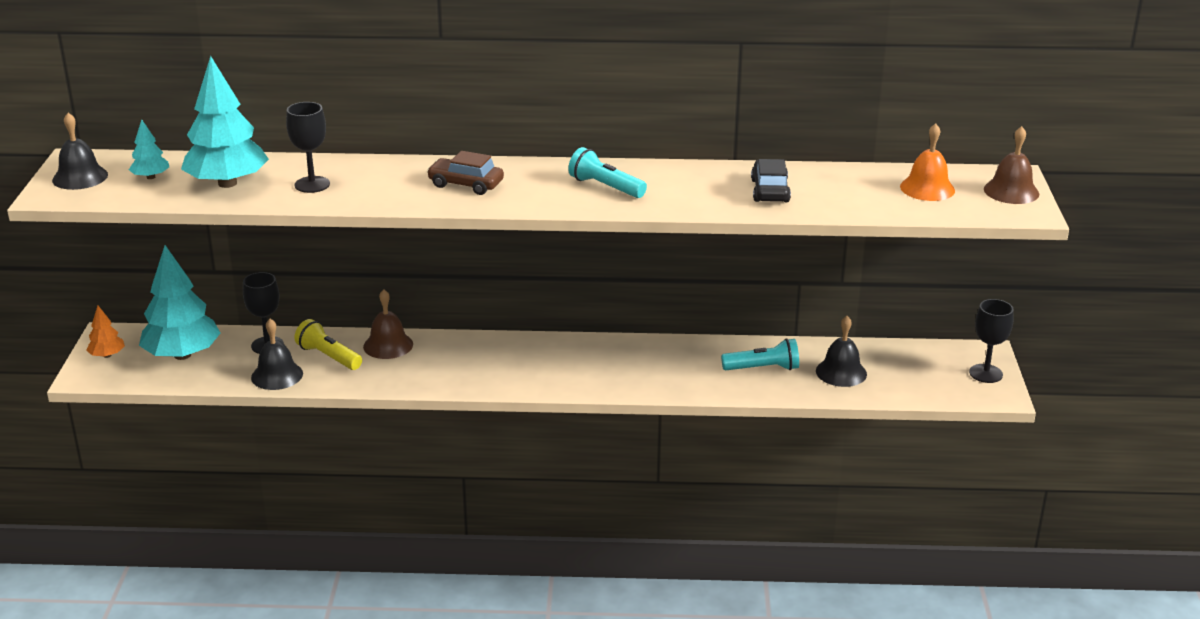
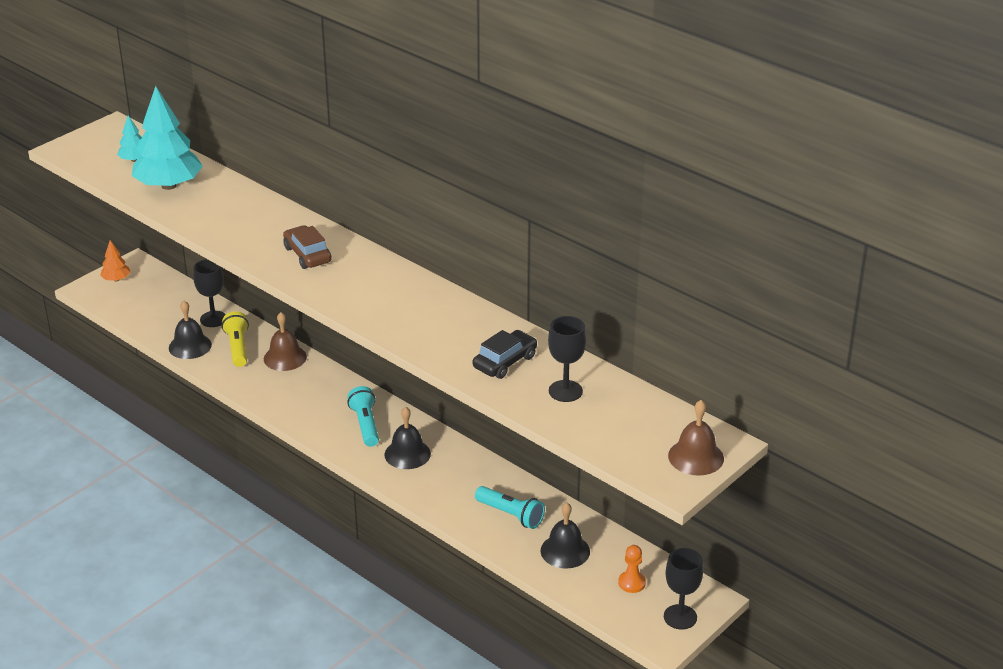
camera: 40 degrees right, 5 degrees up
(80, 177) = (97, 142): black bell -> black bell (407, 454)
(182, 355) = (156, 301): turquoise tree -> none
(312, 184) = (215, 210): black goblet -> black goblet (565, 391)
(605, 187) = (394, 301): turquoise flashlight -> turquoise flashlight (365, 425)
(920, 369) = (631, 583): none -> orange pawn
(927, 188) = (631, 420): orange bell -> none

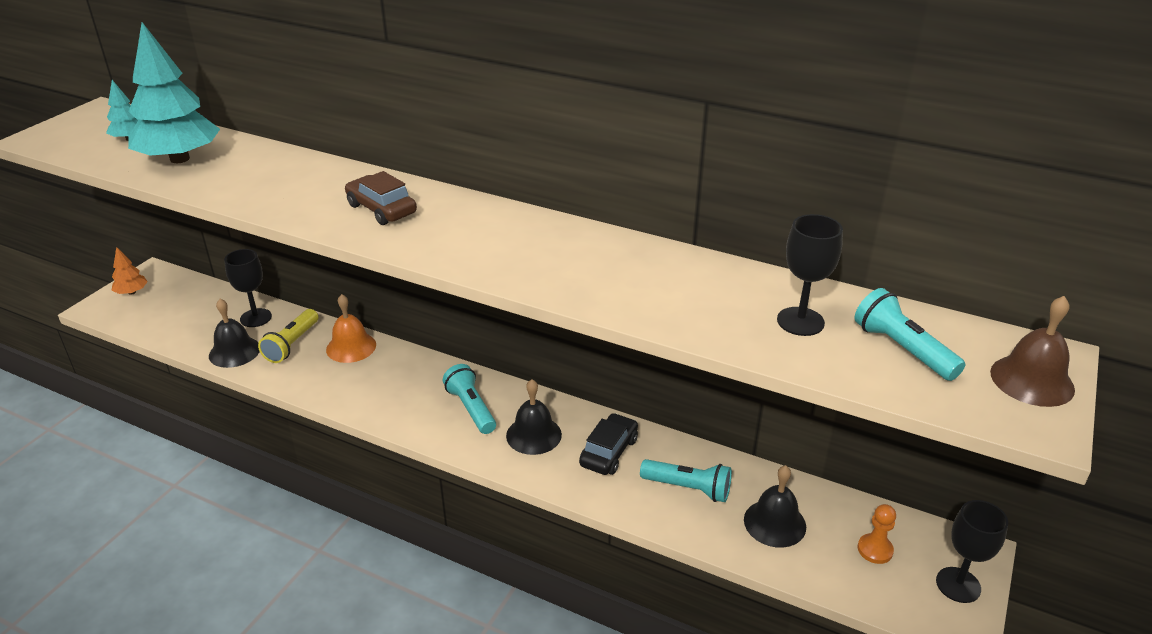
camera: 15 degrees left, 0 degrees up
(237, 347) = (292, 344): yellow flashlight -> yellow flashlight turned 135 degrees counterclockwise
(285, 357) = (351, 347): brown bell -> orange bell
(505, 362) = (699, 297): black car -> black car (609, 452)
(622, 422) = (902, 349): none -> turquoise flashlight

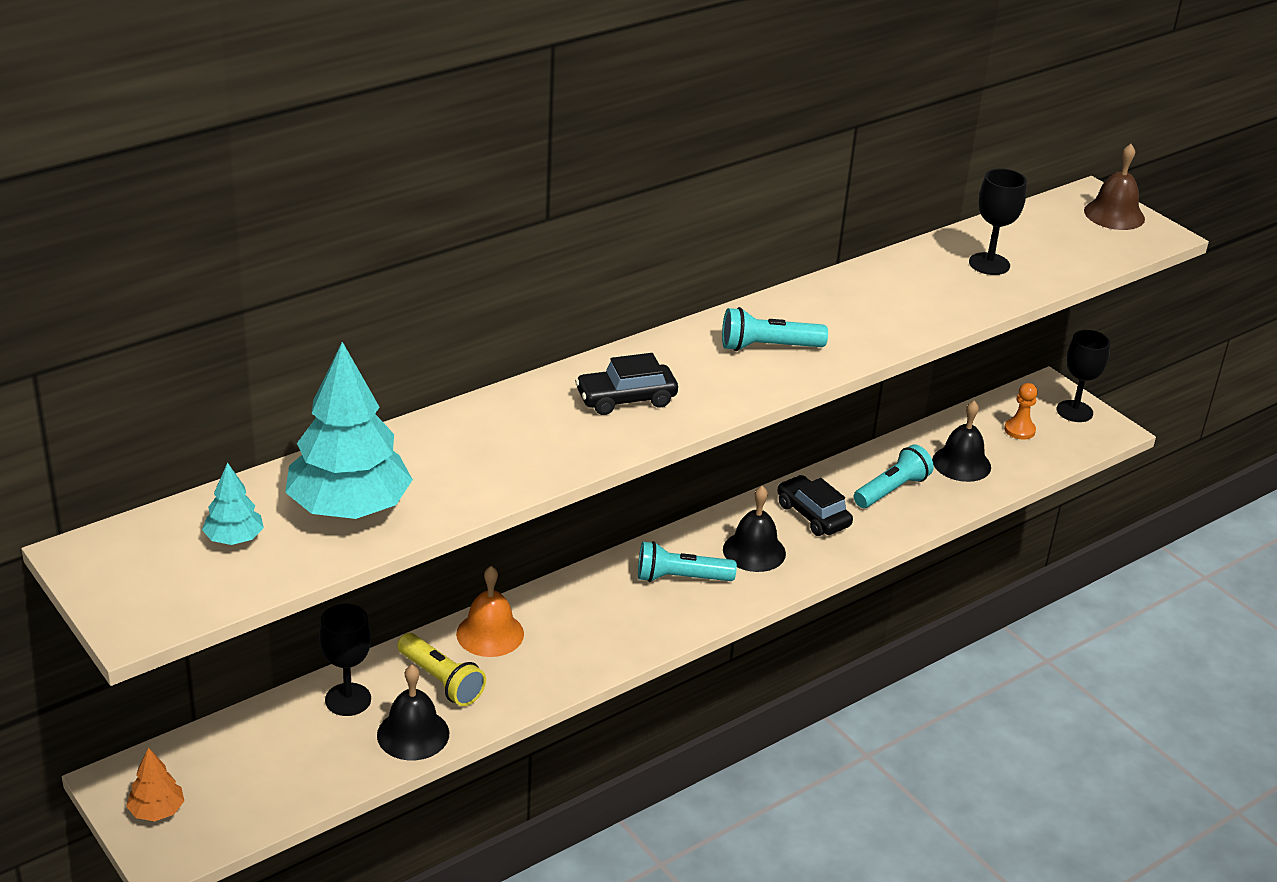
camera: 65 degrees left, 0 degrees up
(381, 209) = (626, 399): brown car -> black car
(902, 349) = (1050, 242): turquoise flashlight -> turquoise flashlight (768, 347)

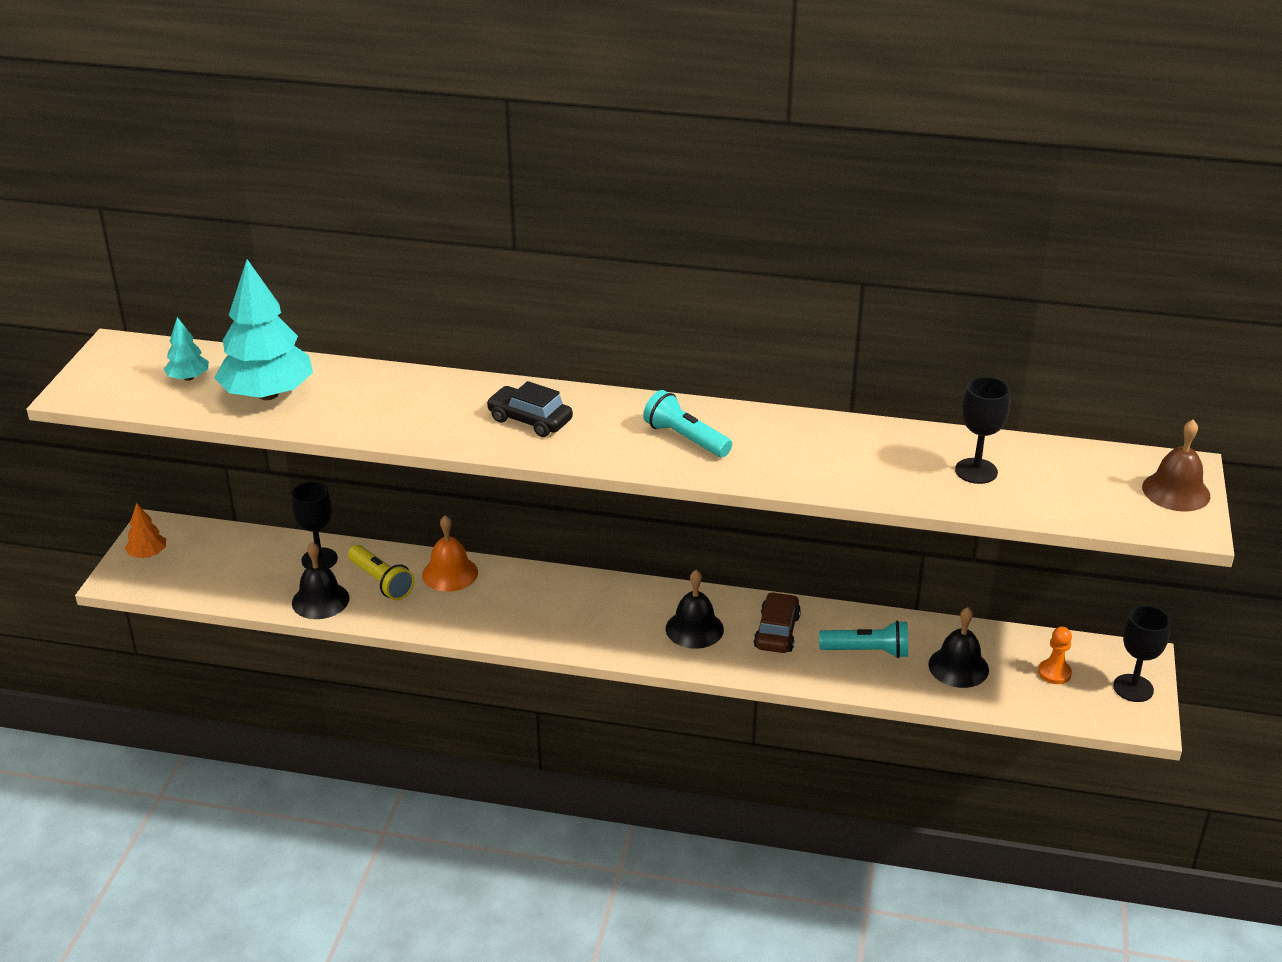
camera: 50 degrees right, 0 degrees up
(441, 680) = (381, 582): yellow flashlight -> yellow flashlight turned 45 degrees counterclockwise
(680, 578) = (616, 614): turquoise flashlight -> none
(812, 515) = (776, 632): black car -> brown car

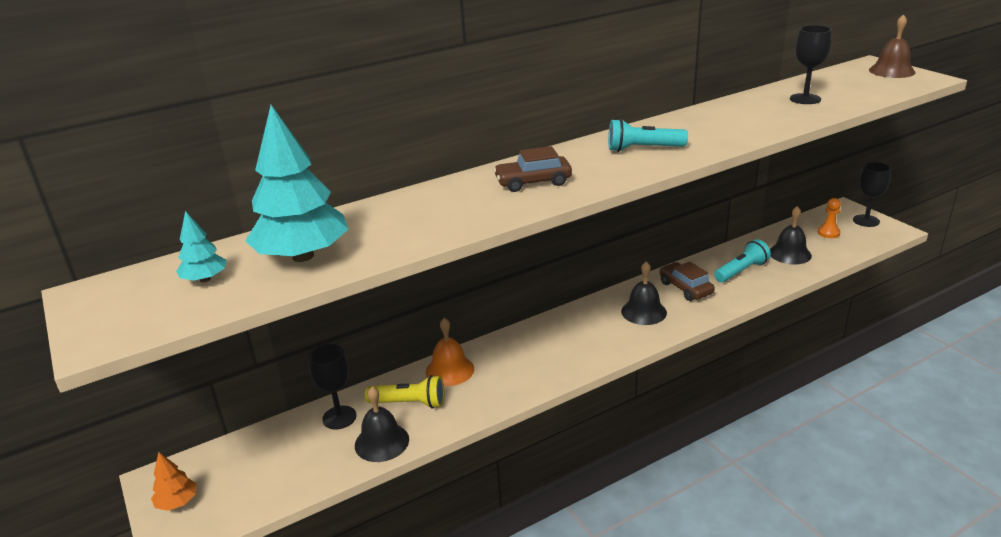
camera: 40 degrees left, 5 degrees down
(530, 420) = (533, 182): black car -> brown car

